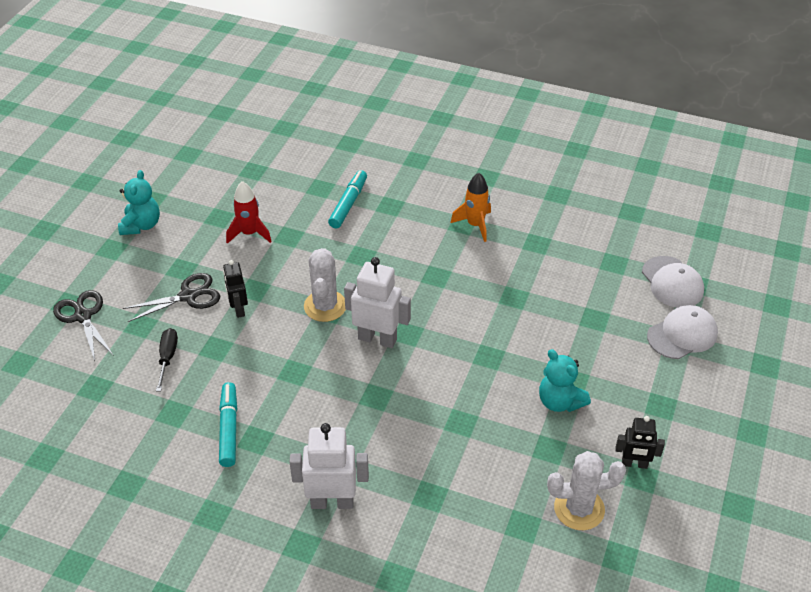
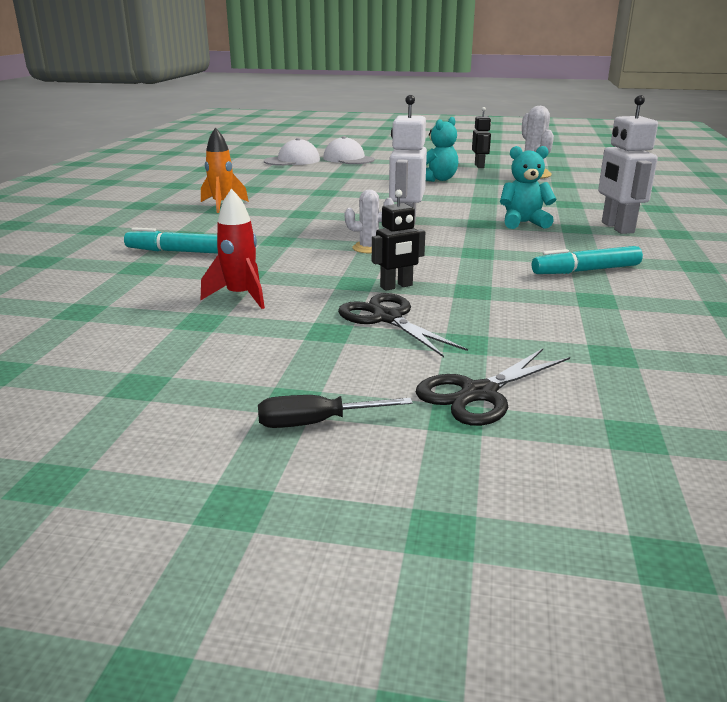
camera: 100 degrees left, 20 degrees down
(141, 225) = (220, 381): turquoise teddy bear -> turquoise teddy bear (523, 223)
(168, 357) = (512, 315): black screwdriver -> black screwdriver (315, 423)
(325, 306) = (369, 248): white cactus -> white cactus, size x0.63

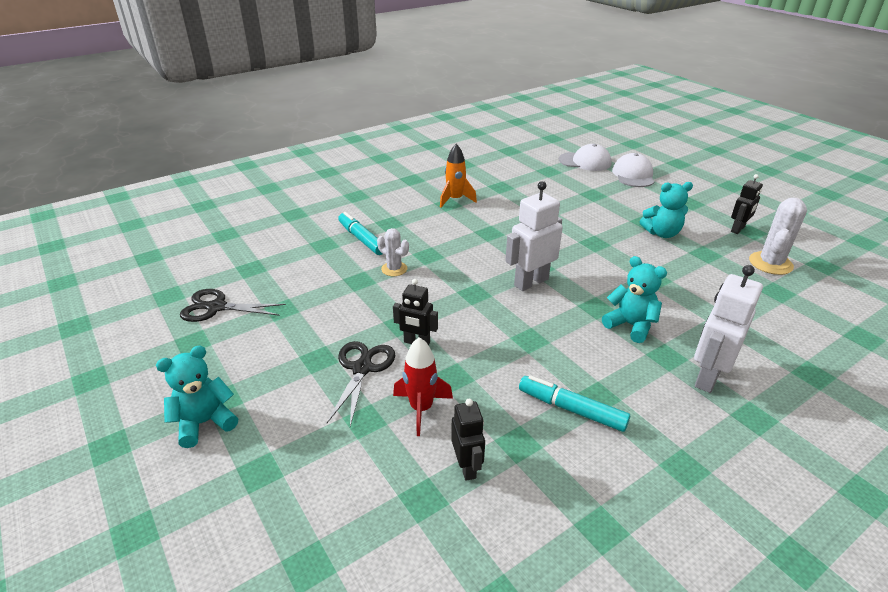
camera: 45 degrees right, 10 degrees up
(240, 296) = (327, 299): red rocket -> red rocket (421, 408)
(315, 423) = (205, 422): black screwdriver -> turquoise teddy bear
(369, 248) = (466, 293): white cactus -> white cactus (394, 269)
(479, 394) = (297, 465): black scissors -> black scissors (216, 307)
(597, 325) = (467, 467): none -> black robot

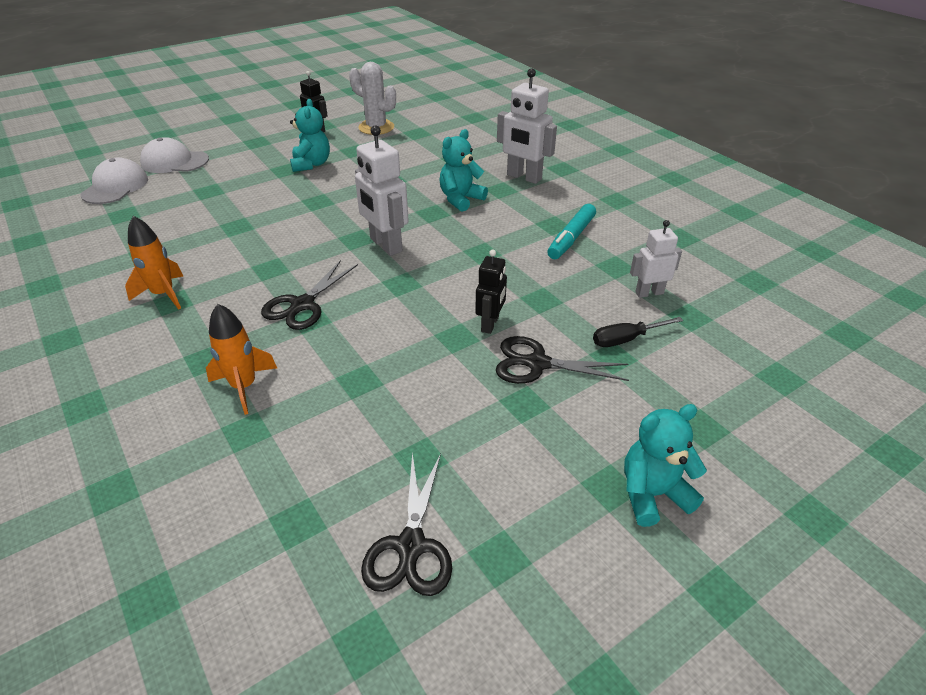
camera: 90 degrees left, 5 degrees up
(205, 422) = (652, 494): turquoise teddy bear -> turquoise teddy bear turned 105 degrees clockwise
(361, 239) = (244, 387): turquoise marker -> orange rocket
(387, 433) = (625, 339): none -> black screwdriver
(394, 269) = (337, 348): white cactus -> none
(421, 408) = (589, 319): red rocket -> none
(444, 250) = (303, 305): none -> black scissors
(467, 467) = (649, 293): black robot -> white robot

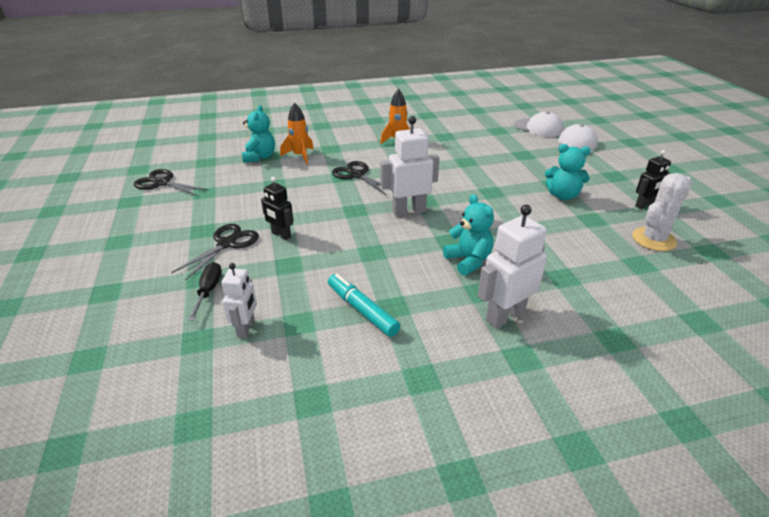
camera: 110 degrees right, 5 degrees down
(652, 494) = (96, 253): turquoise teddy bear -> turquoise teddy bear (260, 157)

